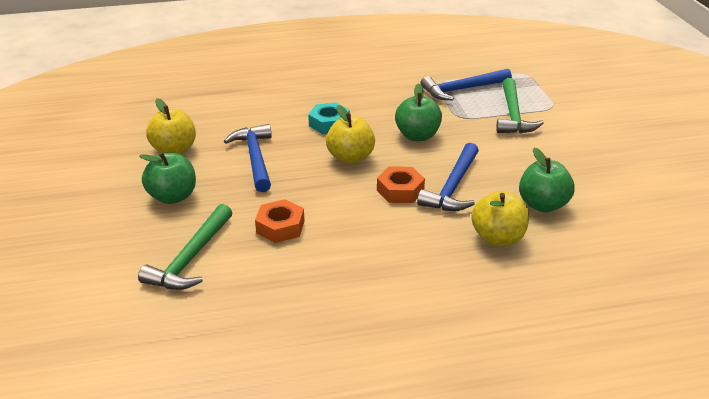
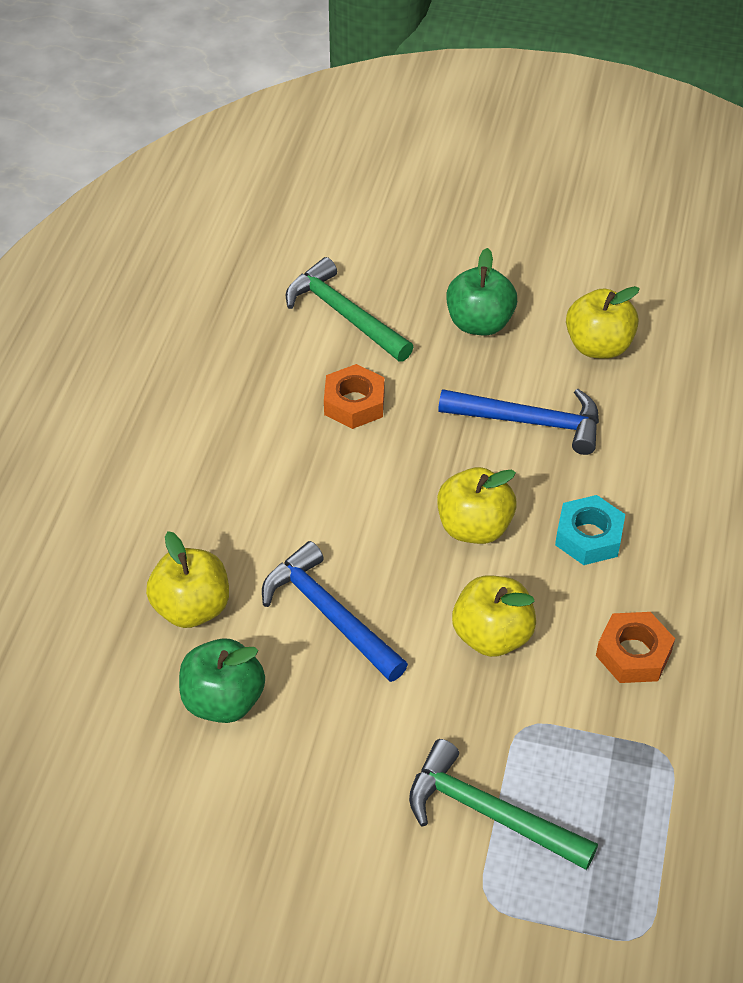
camera: 115 degrees right, 15 degrees up
(400, 190) = (358, 550): orange nut -> orange nut (633, 654)
(417, 136) = (492, 635): green apple -> yellow apple
(462, 89) = (623, 782): blue hammer -> none

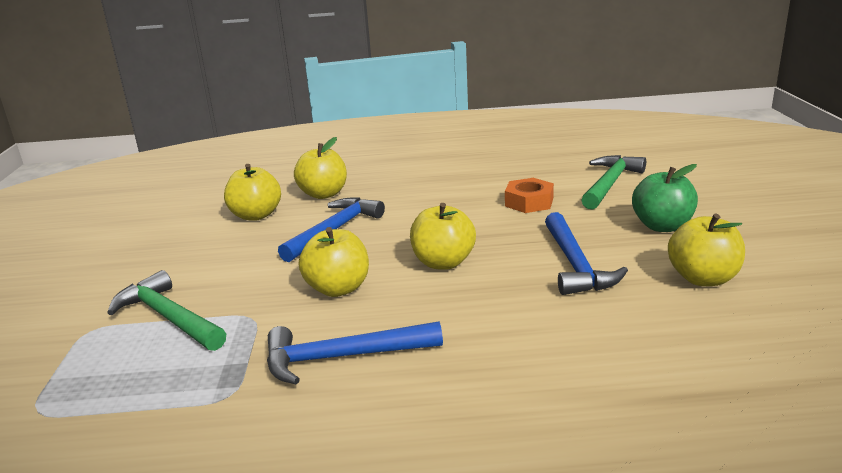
camera: 75 degrees right, 25 degrees down
(223, 700) = (256, 215): green apple -> yellow apple
(489, 813) = (169, 317): green hammer -> green hammer turned 60 degrees counterclockwise
(588, 537) = (466, 312): turquoise nut -> none
(633, 654) = (342, 357): orange nut -> blue hammer

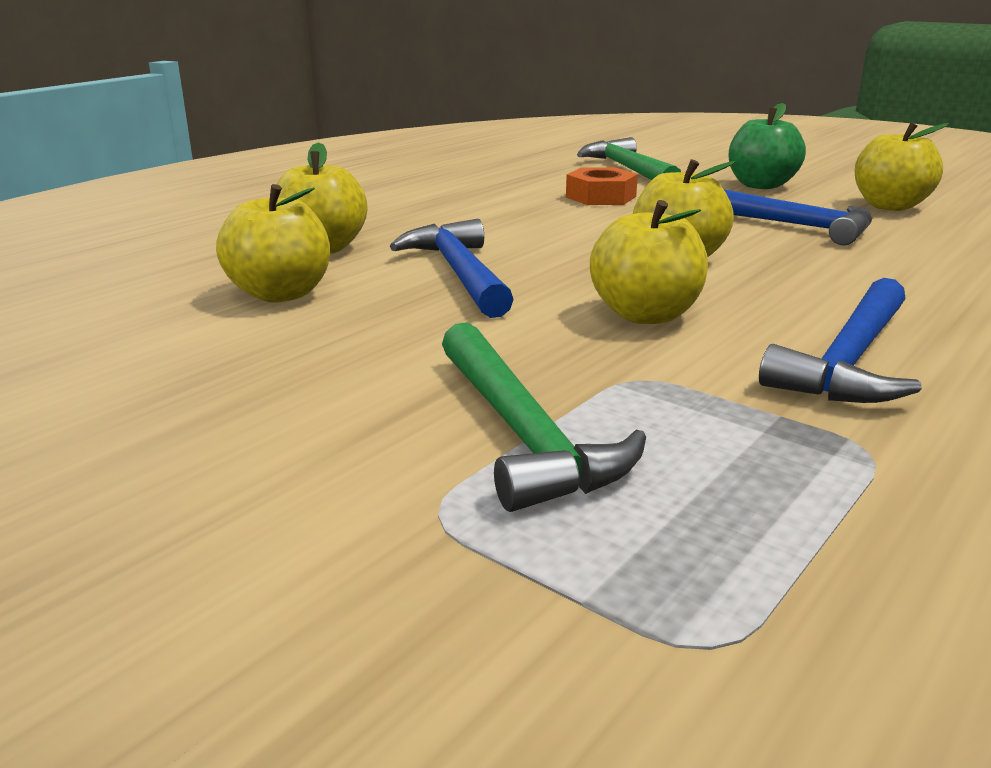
camera: 50 degrees left, 0 degrees up
(169, 317) = (522, 433): green hammer -> green hammer turned 105 degrees counterclockwise

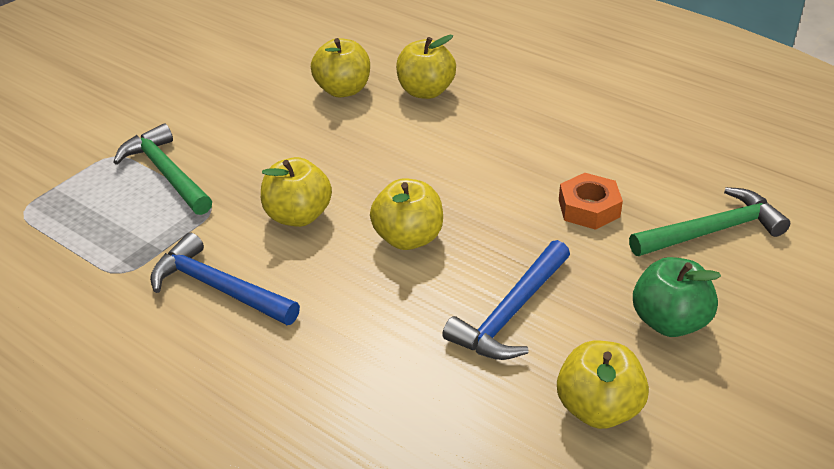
camera: 90 degrees right, 15 degrees up
(459, 273) = (377, 145): blue hammer -> none
(522, 433) = (166, 173): green hammer -> green hammer turned 75 degrees clockwise

